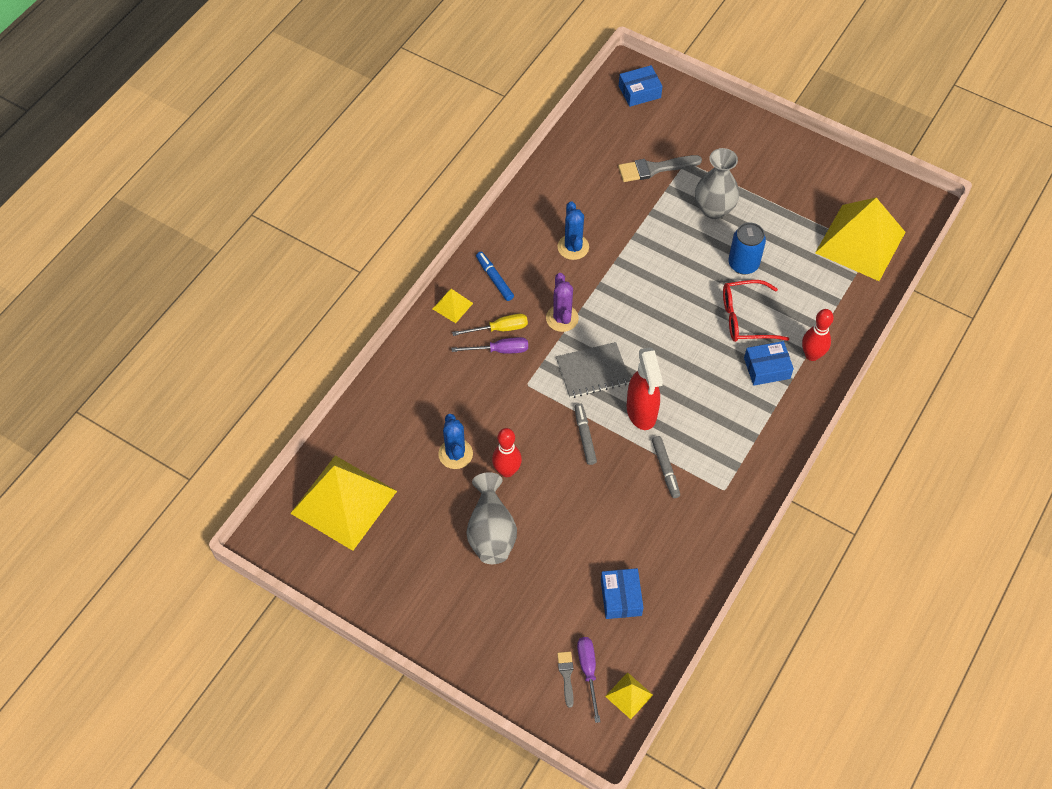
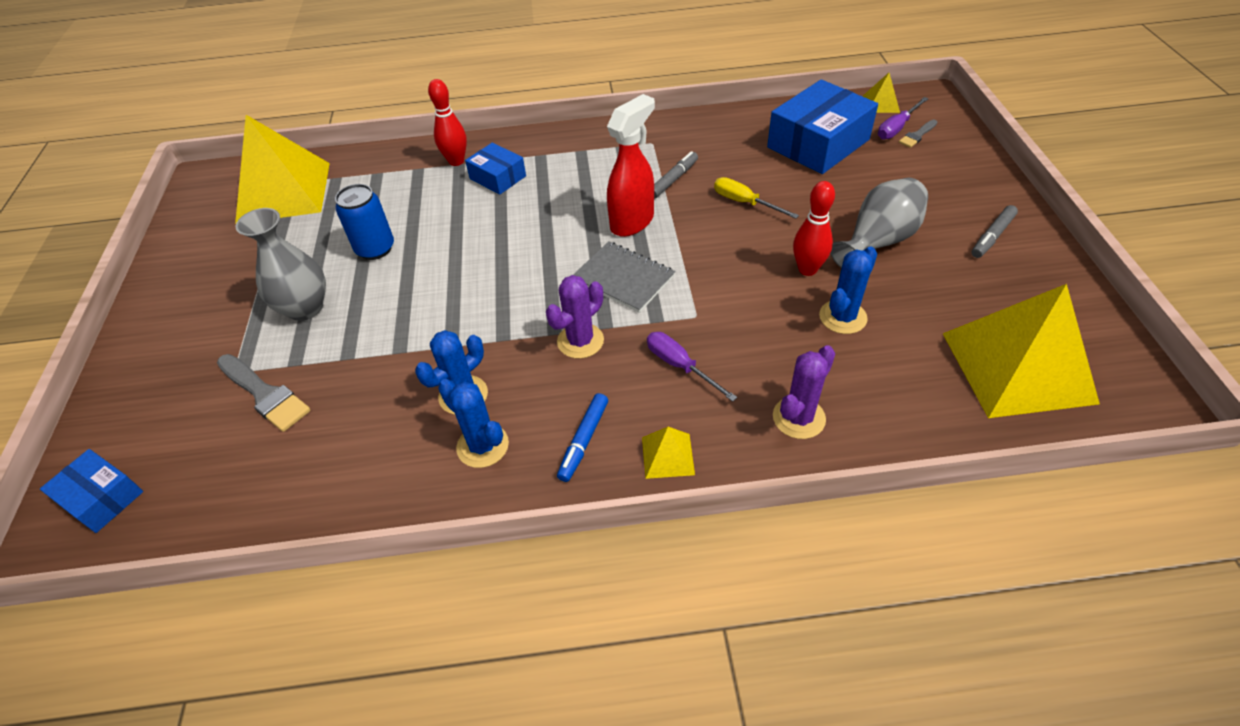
camera: 125 degrees left, 10 degrees down
(418, 375) = (798, 418): none -> purple cactus
(499, 329) = (652, 385): yellow screwdriver -> yellow screwdriver (744, 202)
(532, 238) = (482, 446): none -> blue cactus
(584, 436) = (703, 242): grey marker -> grey marker (992, 236)
(621, 597) = (818, 143): blue box -> blue box, size x1.83
(745, 318) = (449, 215): red glasses -> none

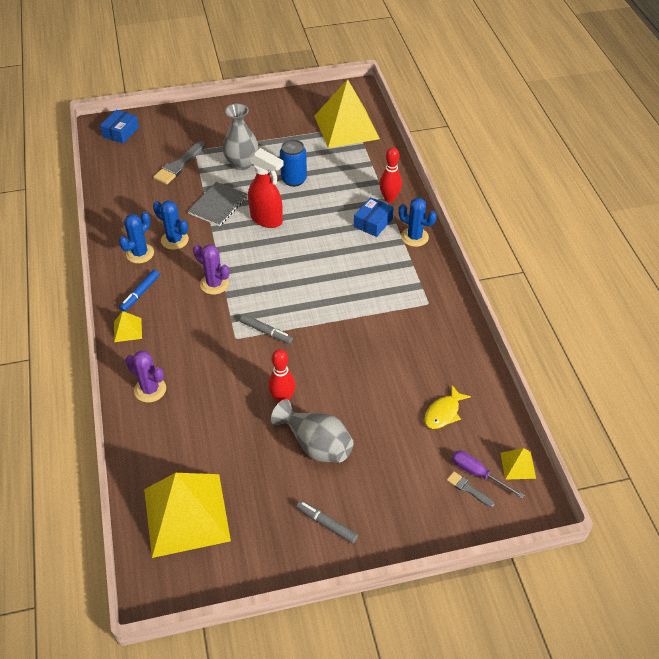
camera: 80 degrees right, 0 degrees up
(584, 441) = (140, 293): blue marker -> blue marker turned 75 degrees counterclockwise
(623, 278) = (270, 299): grey notebook -> grey notebook (218, 205)
(632, 222) = (329, 299): red spray bottle -> red spray bottle (267, 220)
(673, 179) = (381, 319): grey marker -> grey marker (266, 332)
(680, 366) = (193, 332): purple screwdriver -> none
(744, 202) = (357, 362): yellow screwdriver -> none
(818, 143) = (443, 413): blue box -> yellow fish
(842, 317) = (234, 417): blue cactus -> blue cactus (414, 237)

